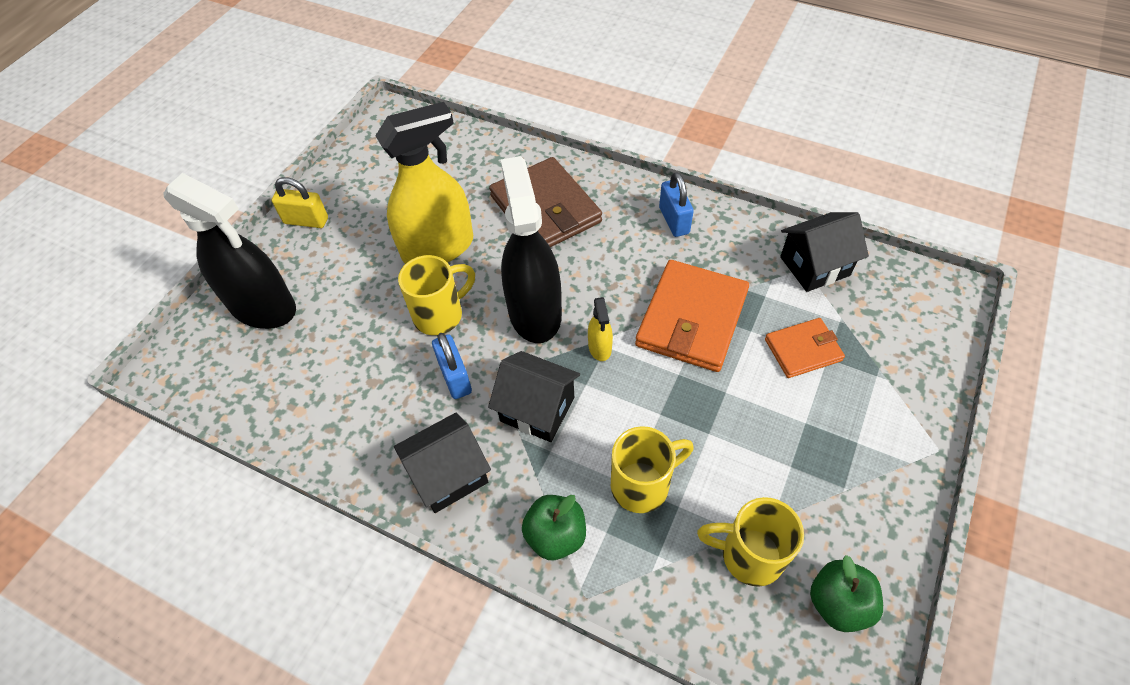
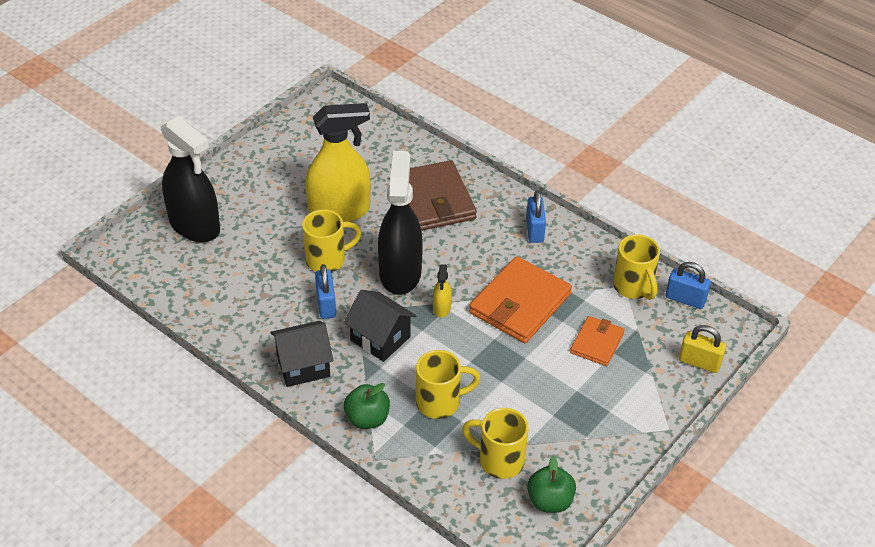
camera: 10 degrees right, 10 degrees down
(306, 221) = (241, 169): yellow padlock -> yellow padlock (699, 362)
(803, 350) = (597, 343): orange wallet -> orange wallet turned 60 degrees counterclockwise
(814, 266) = (633, 287): black house -> yellow mug
(879, 267) = (685, 299): none -> blue padlock

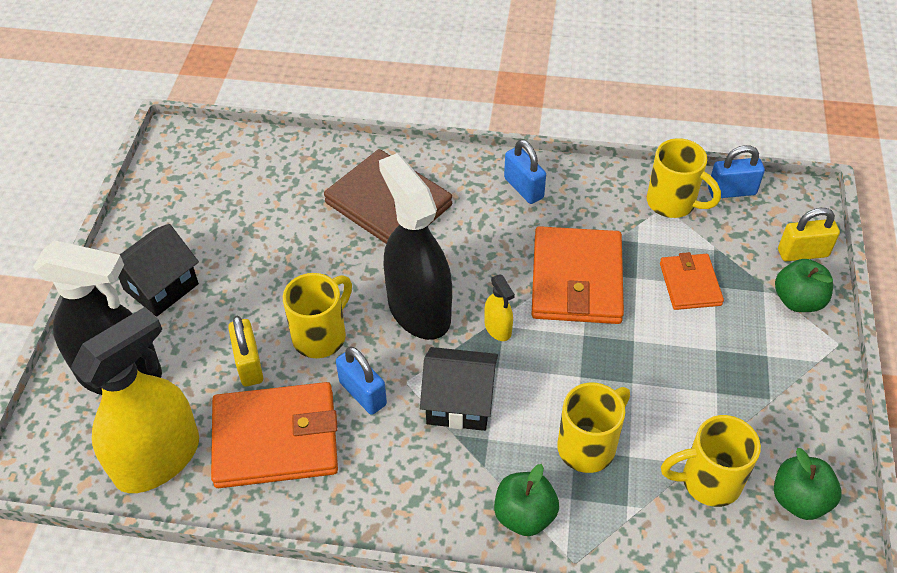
camera: 30 degrees left, 5 degrees up
(255, 304) = (275, 439): none -> orange wallet
(272, 256) = (249, 364): none -> yellow padlock
(303, 366) = (395, 488): black house -> black house (161, 287)
(339, 211) = (290, 268): yellow spray bottle -> yellow spray bottle (158, 459)
(665, 389) = (798, 300): none -> green apple

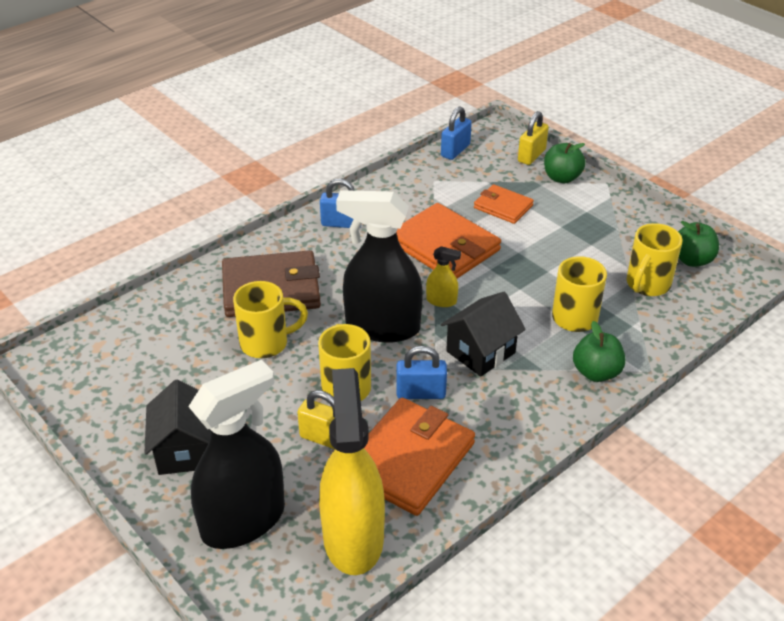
camera: 50 degrees left, 10 degrees down
(673, 203) = (435, 175): yellow mug -> yellow mug (266, 343)

